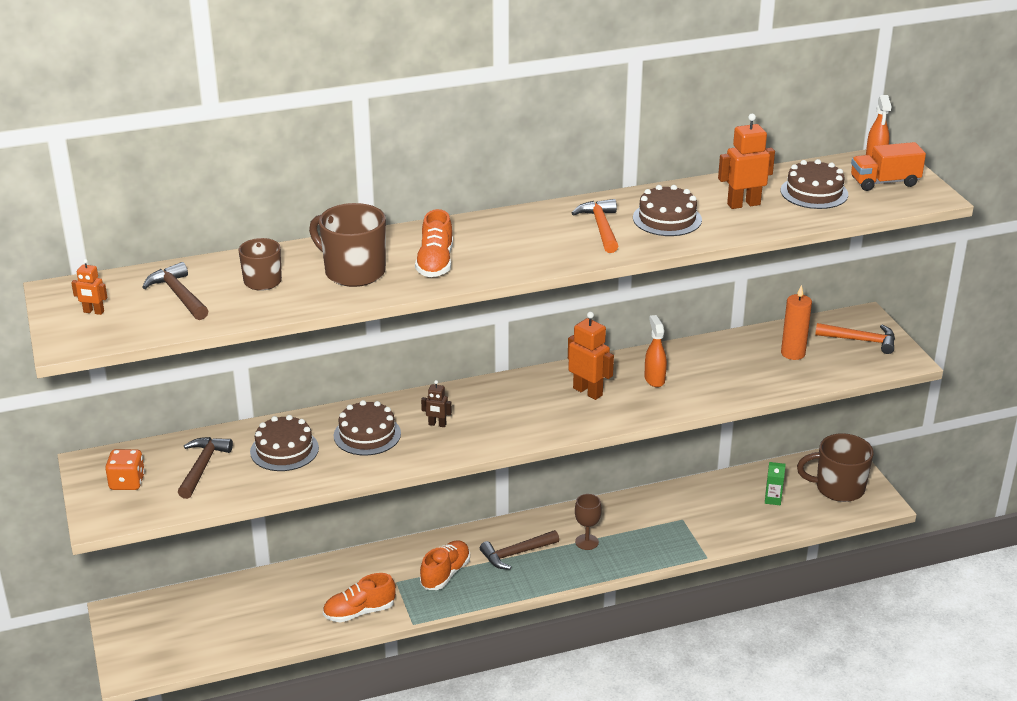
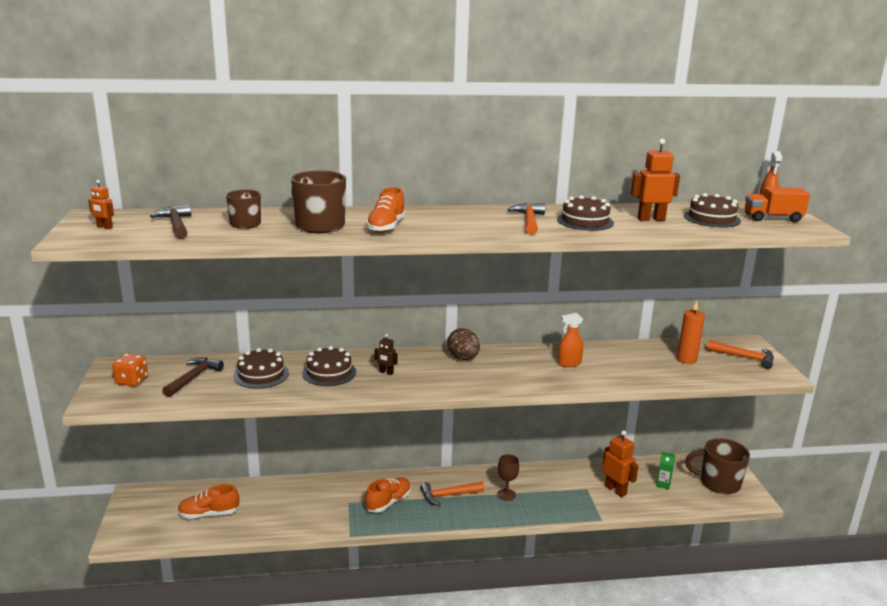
camera: 10 degrees right, 10 degrees down
(359, 612) = (312, 520): orange shoe -> orange shoe (209, 514)
(516, 553) = (448, 495): brown hammer -> orange hammer
(524, 389) = (463, 358): none -> brown egg
(588, 391) = (513, 365): orange robot -> orange robot (615, 490)
(654, 379) = (569, 363): orange spray bottle -> orange spray bottle turned 105 degrees counterclockwise

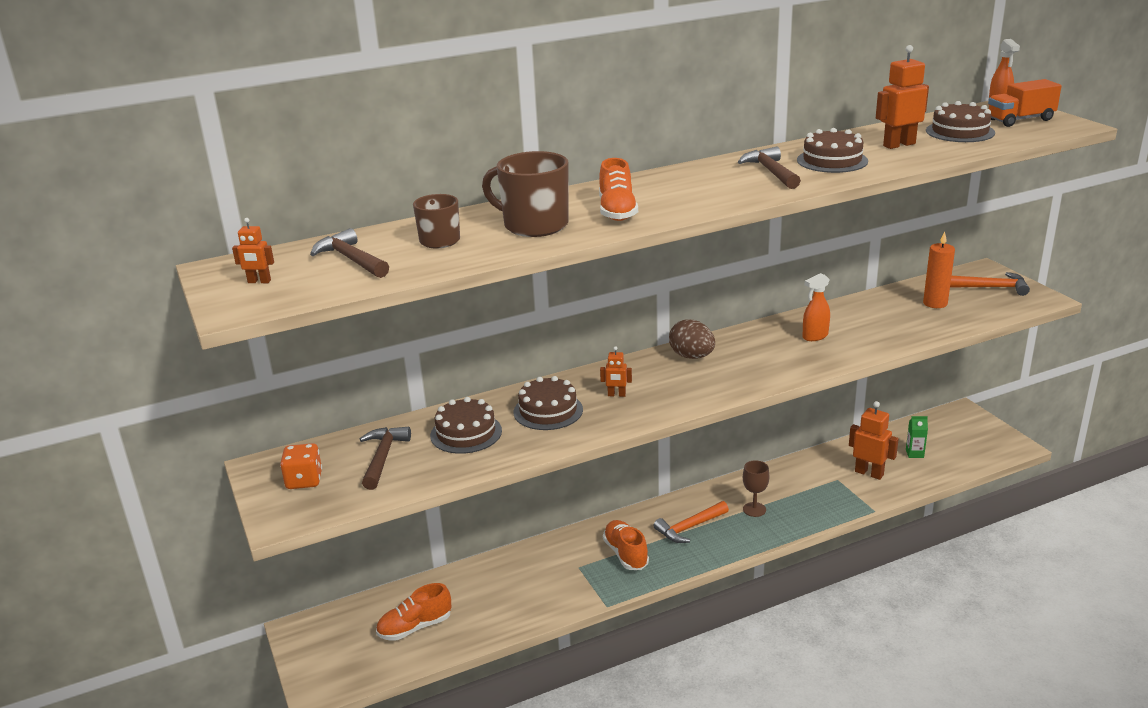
camera: 15 degrees left, 5 degrees up
(386, 372) = (616, 395): brown robot -> orange robot
(388, 502) = (626, 554): orange shoe -> orange shoe turned 45 degrees counterclockwise
(529, 221) = (771, 172): orange hammer -> brown hammer
(718, 483) = (970, 437): brown mug -> none

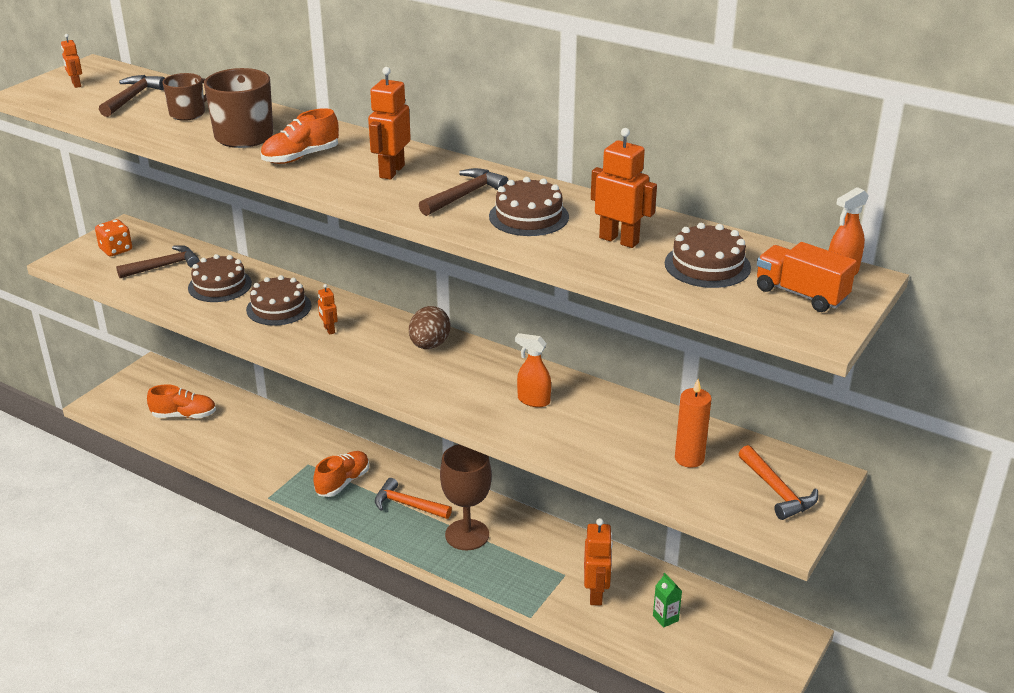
camera: 55 degrees right, 5 degrees up
(415, 627) = (184, 415): orange shoe -> orange shoe turned 150 degrees clockwise
(693, 186) = (391, 171): none -> orange robot
(754, 509) = (467, 535): brown goblet -> brown goblet, size x1.78

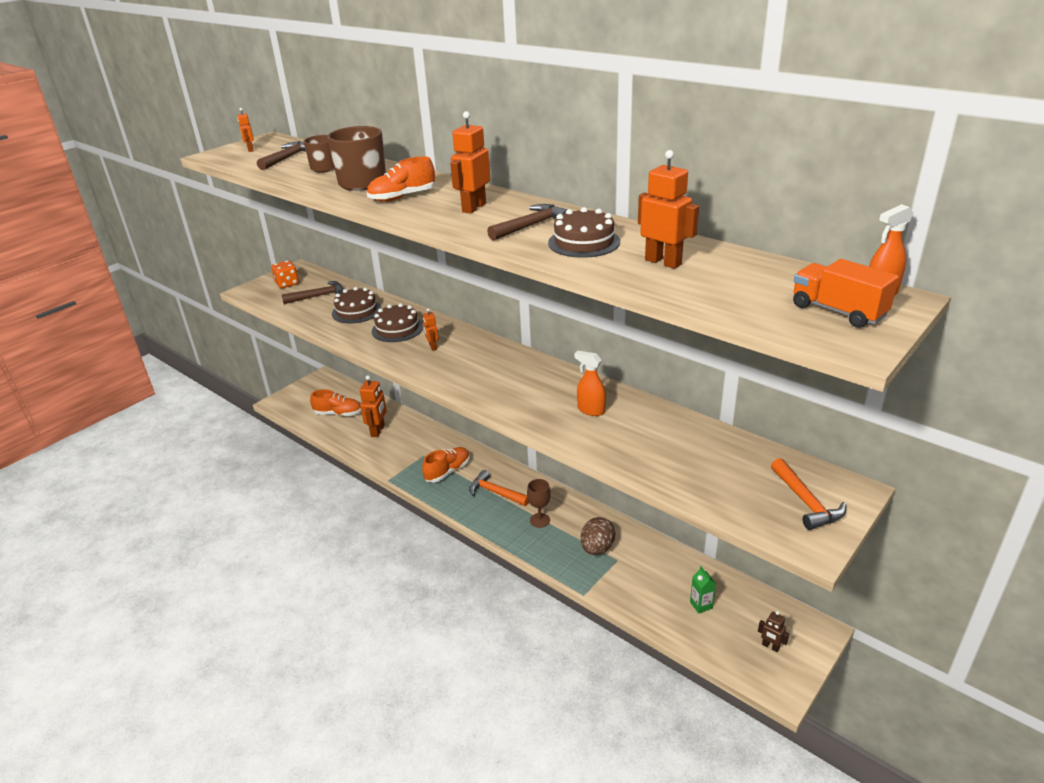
camera: 10 degrees right, 0 degrees up
(429, 345) = (511, 361): brown egg -> brown egg (597, 548)
(467, 535) = (540, 520): brown goblet -> brown goblet, size x0.56
(596, 594) = (642, 579): orange robot -> orange robot (378, 431)
(689, 458) = (724, 467): orange candle -> none
(707, 265) = (745, 284): brown cake -> none
(745, 656) = (770, 646): none -> brown robot

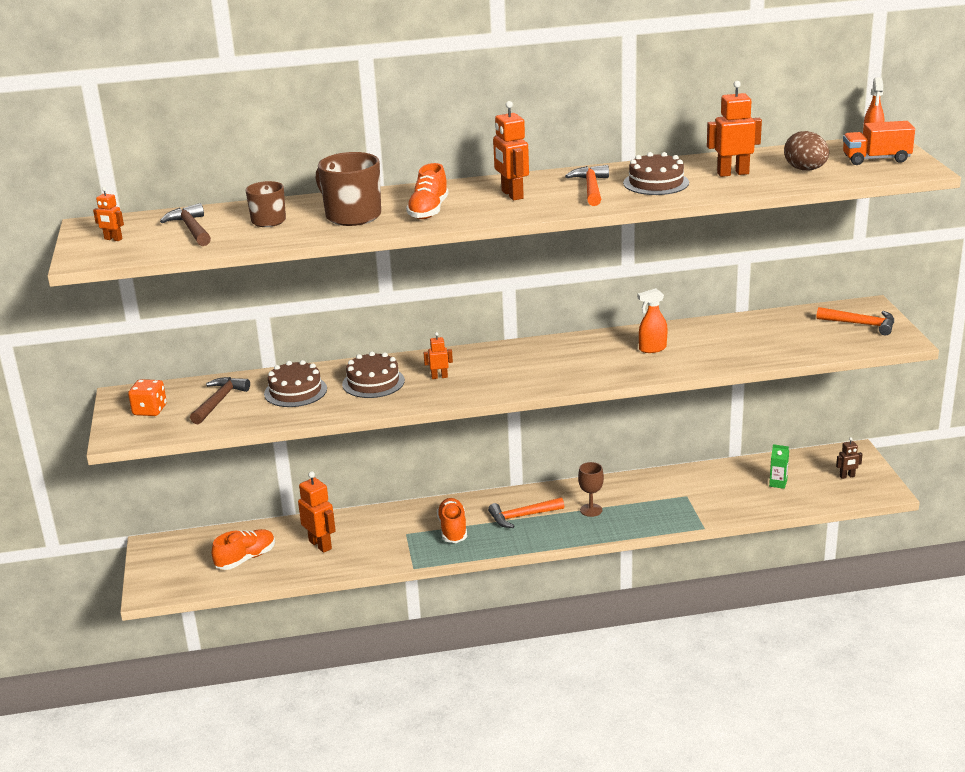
camera: 50 degrees left, 5 degrees down
(432, 347) = (439, 377): orange robot -> orange robot turned 150 degrees clockwise
(531, 226) = (591, 188): brown hammer -> orange hammer
(597, 548) = (662, 498): brown egg -> brown egg (805, 170)

